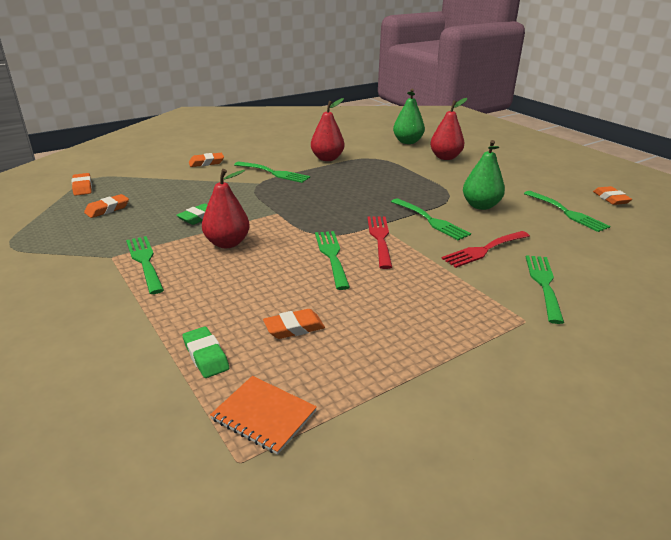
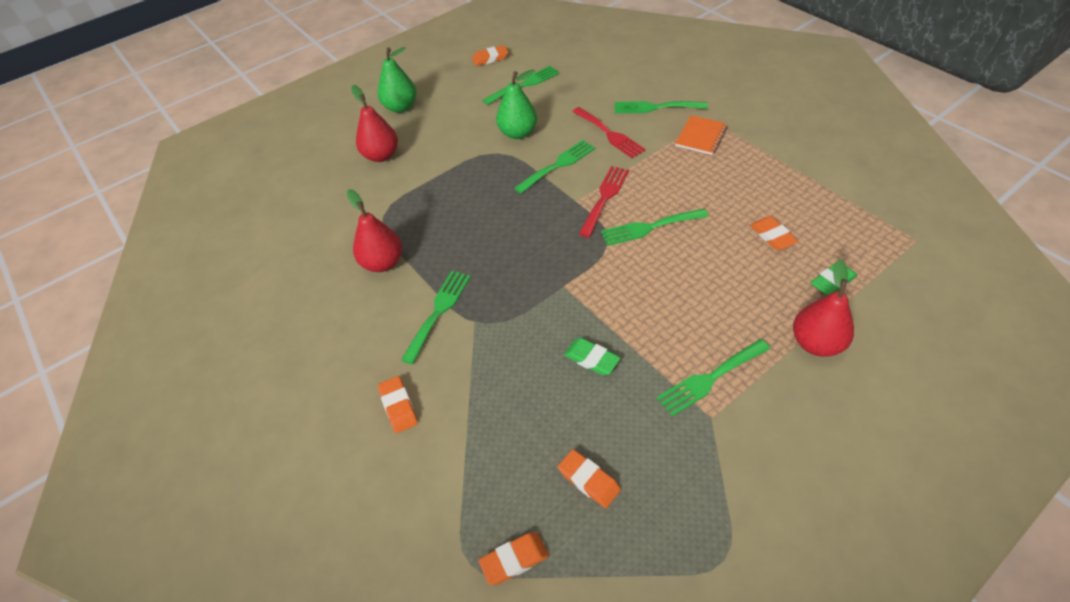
camera: 90 degrees left, 20 degrees up
(227, 243) = (647, 314): red pear -> red pear (816, 343)
(264, 415) = (872, 236): orange notebook -> orange notebook (701, 136)
(380, 238) = (605, 197): red fork -> red fork turned 120 degrees clockwise
(407, 142) = (321, 189): green pear -> green pear (401, 107)

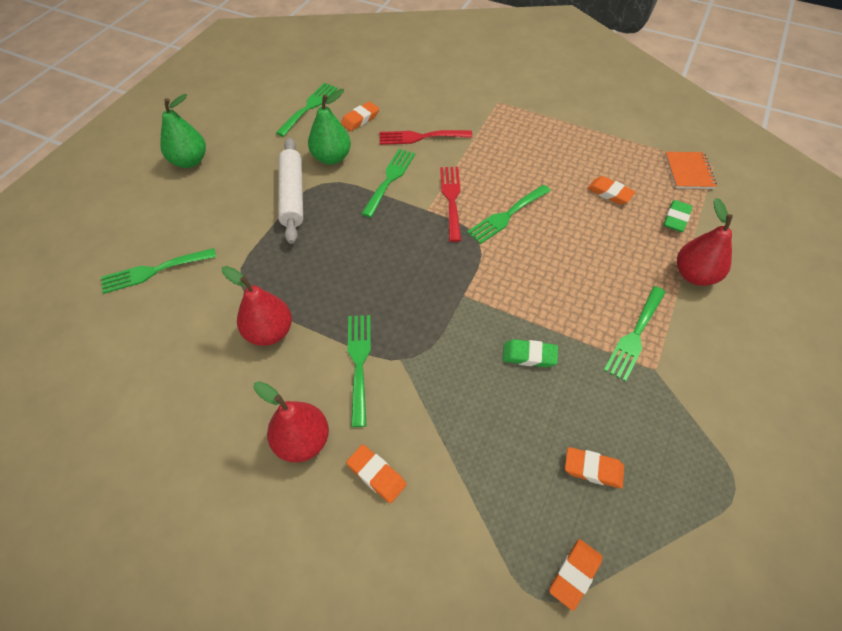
camera: 30 degrees left, 5 degrees up
(381, 156) = (199, 218): red pear -> red pear (302, 441)
(465, 157) = (292, 195): none -> white rolling pin
(490, 58) = (258, 88): orange eraser -> orange eraser (360, 119)
(609, 134) = (420, 137): red fork -> red fork turned 150 degrees clockwise
(655, 107) = (446, 102): green fork -> green fork (153, 271)
(701, 136) = (501, 119): orange notebook -> orange notebook (689, 171)

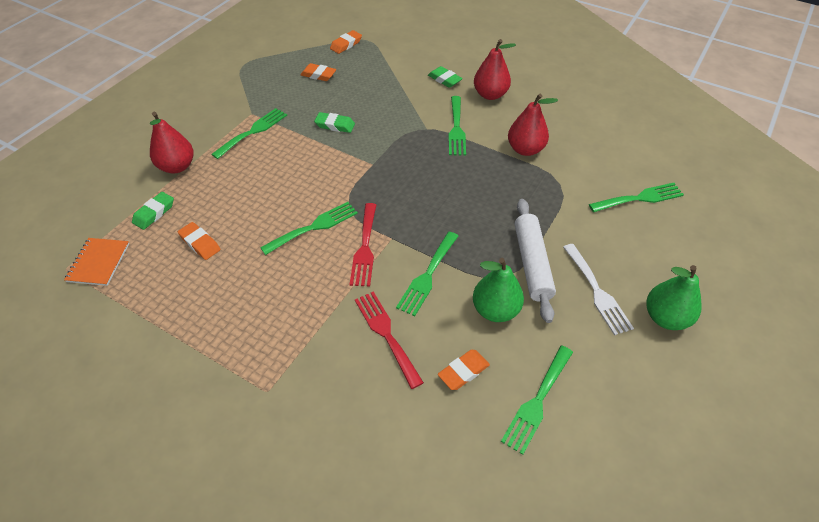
camera: 175 degrees left, 5 degrees down
(240, 176) = (597, 292): none -> white fork
(376, 475) = (444, 79): orange eraser -> green eraser
(420, 137) = (386, 334): red fork -> red fork turned 120 degrees counterclockwise

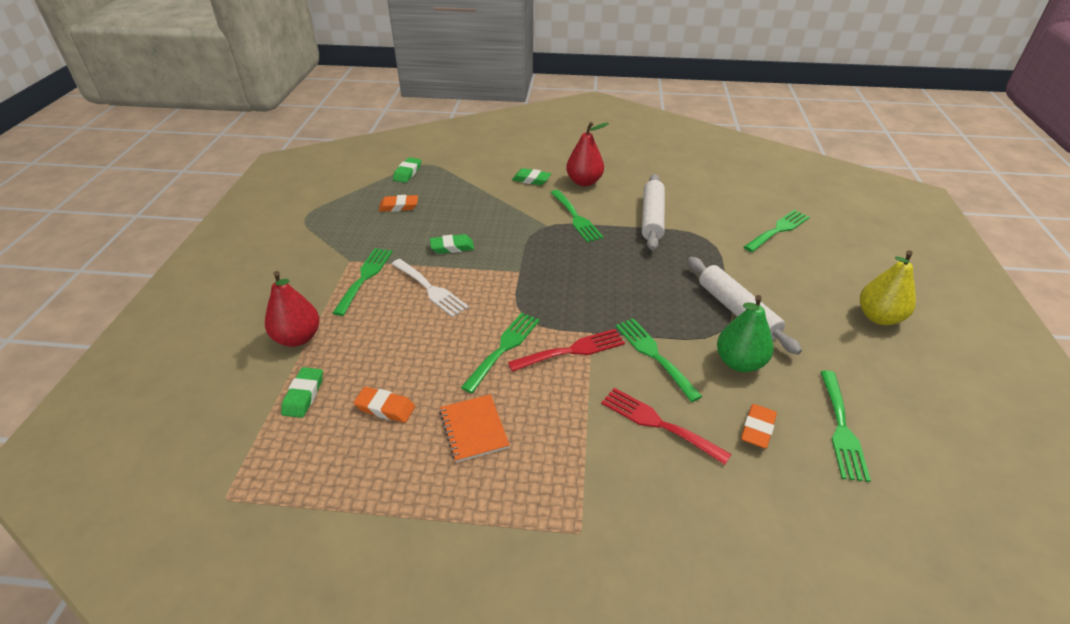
camera: 25 degrees left, 10 degrees down
(98, 262) = (267, 474): orange notebook -> orange notebook (474, 429)
(346, 44) = (407, 173): orange eraser -> green eraser
(365, 248) = (572, 350): red fork -> red fork turned 90 degrees counterclockwise
(427, 276) = (654, 355): green fork -> green fork turned 150 degrees clockwise
(525, 149) = (652, 218): red pear -> white rolling pin
(597, 292) = (810, 316): white fork -> white fork (430, 289)
(665, 317) = (879, 317): green pear -> yellow pear

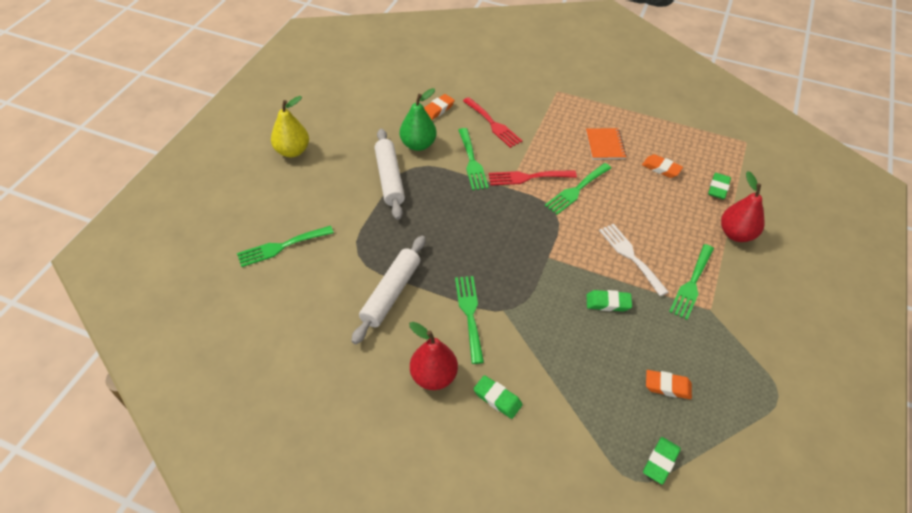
camera: 165 degrees left, 10 degrees up
(841, 429) = (390, 100): green fork -> none

